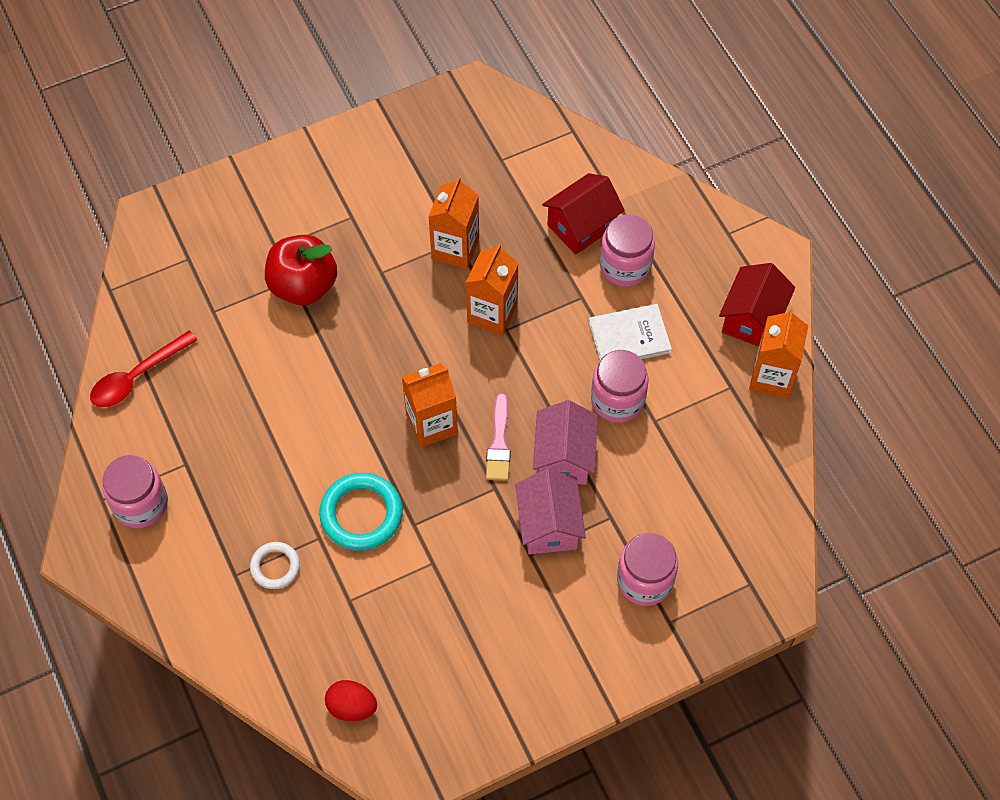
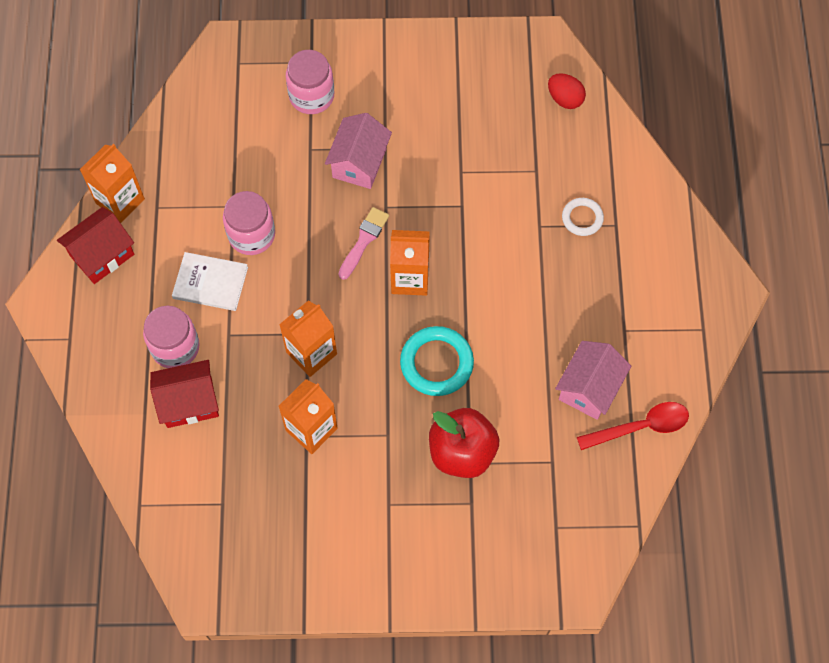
camera: 155 degrees left, 5 degrees up
(141, 504) = (672, 312): pink jar -> none
(361, 514) = (499, 230): turquoise ring -> turquoise ring (436, 363)
(564, 457) = (319, 208): pink house -> pink house (589, 388)

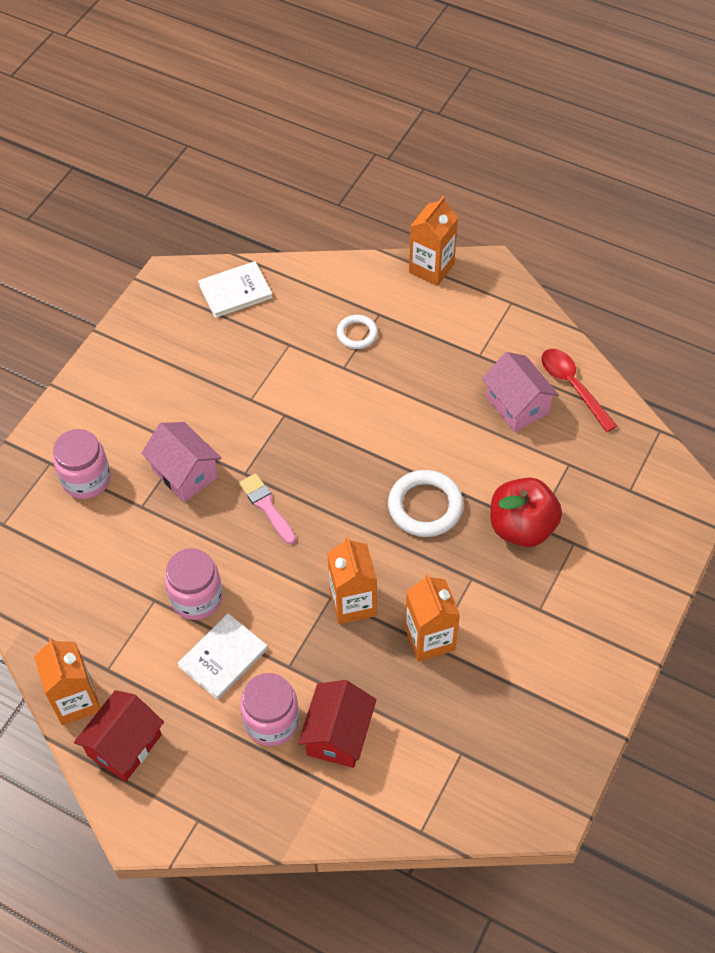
camera: 60 degrees left, 10 degrees down
(102, 255) = (124, 745): red house -> red house turned 45 degrees clockwise
(410, 278) = (329, 488): orange carton -> orange carton (431, 268)
(436, 363) = (425, 506): turquoise ring -> white ring
(565, 99) = (235, 291): red egg -> white book
(640, 427) = (572, 386): red spoon -> red spoon turned 45 degrees counterclockwise

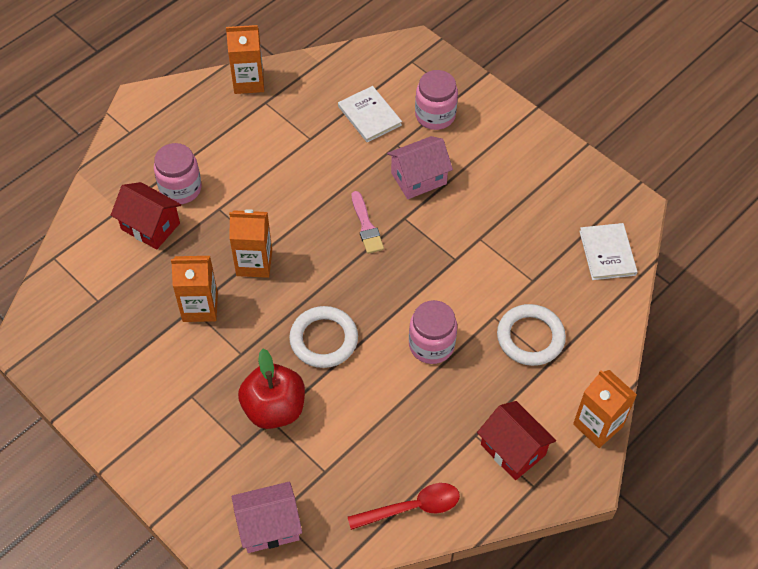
camera: 105 degrees right, 0 degrees up
(124, 745) = (202, 102): red house -> red house (513, 449)
(196, 597) = (301, 164): pink jar -> pink jar (431, 345)
(223, 657) = (244, 170): white book -> white book (369, 116)
(267, 506) = (366, 226): pink brush -> pink brush turned 90 degrees clockwise
(357, 334) = (530, 337): white ring -> white ring, size x1.69
(517, 405) = (406, 449): pink house -> pink house (269, 526)

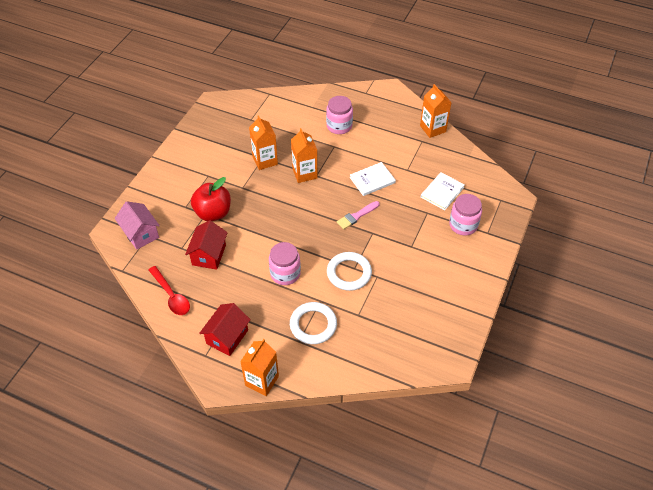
camera: 70 degrees right, 5 degrees down
(150, 226) = (307, 123): red house -> red house (209, 255)
(324, 339) = (267, 221): white ring -> white ring (349, 273)
(418, 178) = (407, 231): pink house -> none
(607, 253) = (402, 353): white book -> white book (372, 180)

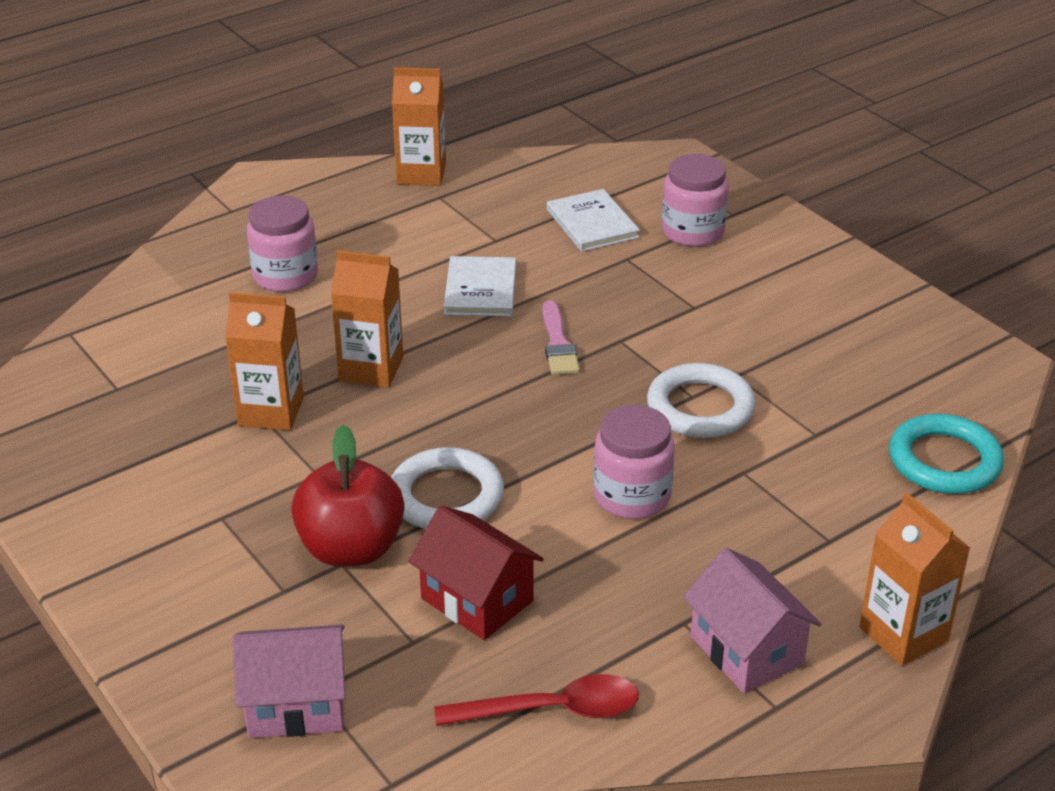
camera: 60 degrees left, 15 degrees down
(227, 337) = (746, 650): red house -> pink house
(313, 325) = (801, 504): white ring -> white ring (446, 496)
(370, 362) = (944, 461): none -> turquoise ring

